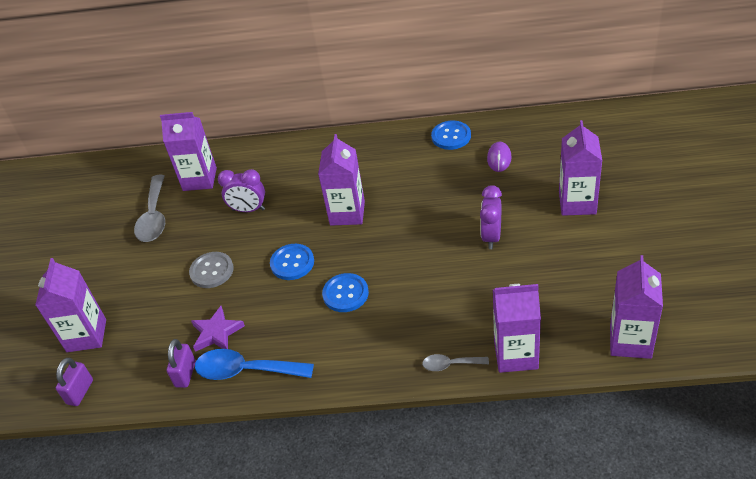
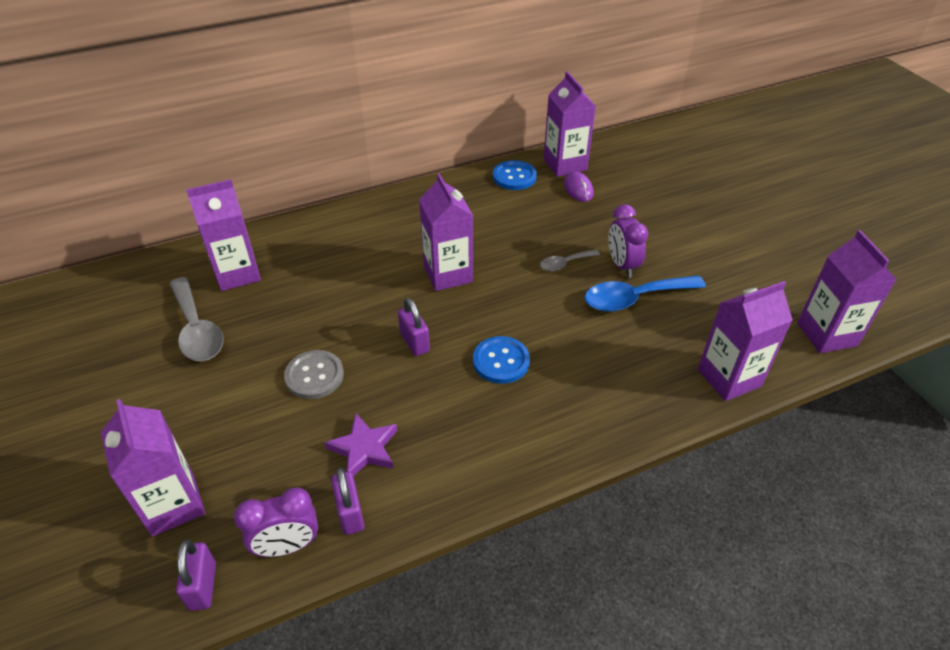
camera: 30 degrees left, 0 degrees up
(245, 370) = (430, 485): blue spoon -> blue spoon (634, 298)
(248, 209) = (323, 295): purple clock -> purple clock (287, 546)
(292, 263) = (414, 342): blue button -> purple padlock
(450, 364) = (669, 407): grey spoon -> grey spoon (564, 263)
(577, 203) = (683, 216): purple carton -> purple carton (565, 164)

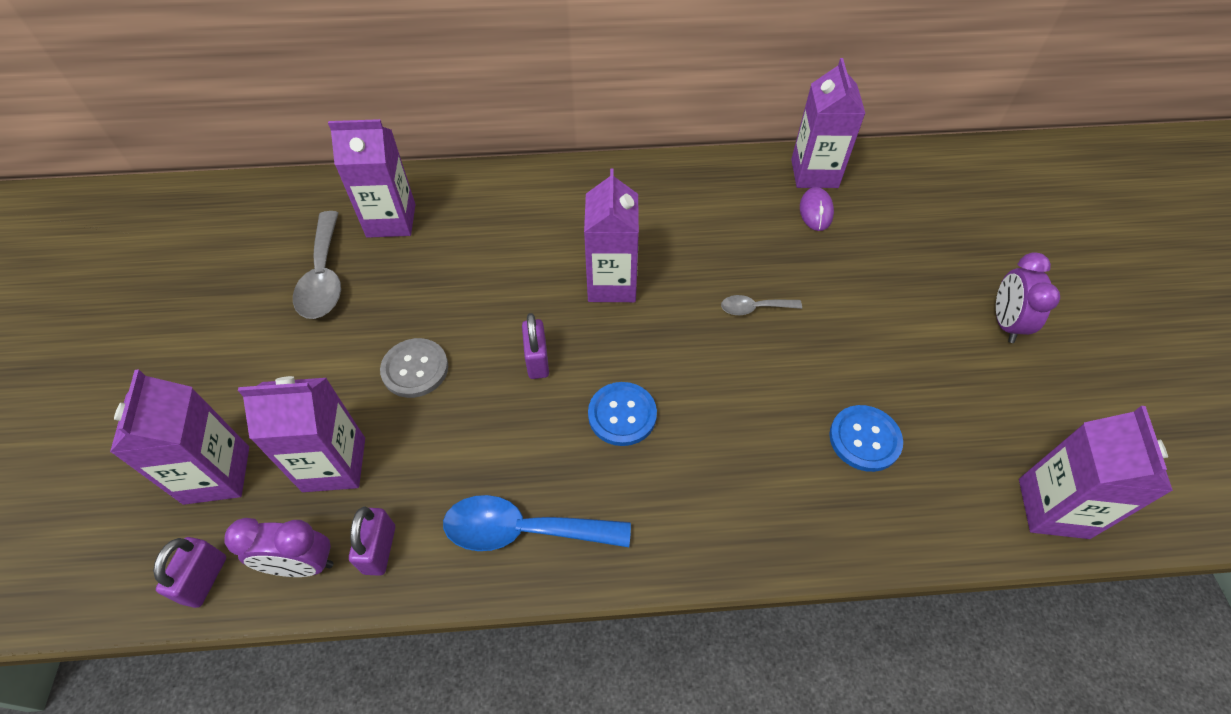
camera: 20 degrees right, 10 degrees up
(364, 448) = (427, 475): purple star -> none
(514, 177) = (745, 175): blue button -> blue button (864, 439)
(622, 265) = (824, 330): purple clock -> purple clock (1005, 323)
(634, 298) = (818, 380): blue spoon -> blue spoon (523, 530)
(729, 378) = (890, 527): purple carton -> purple carton (334, 464)

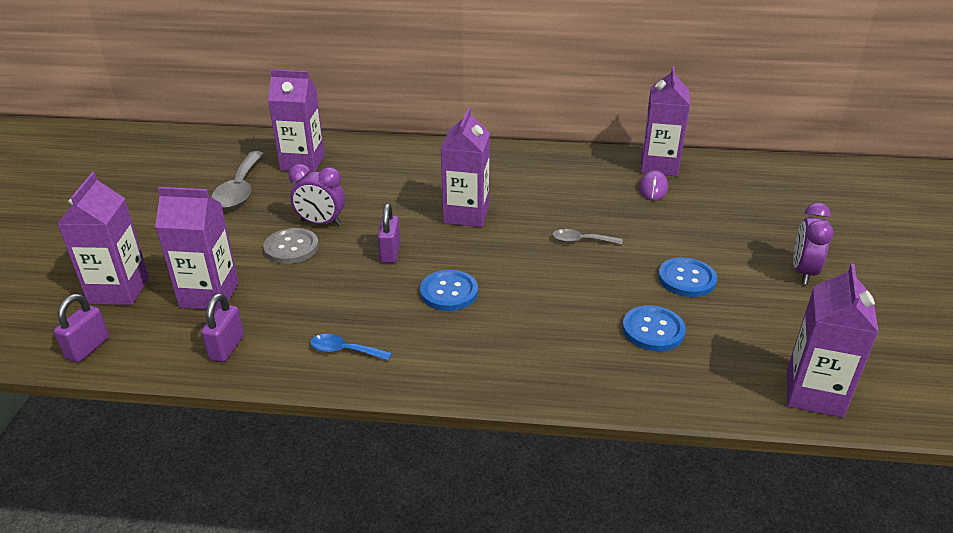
camera: 10 degrees right, 20 degrees down
(302, 564) = (164, 349): purple clock -> purple clock (321, 223)
(523, 530) = (344, 350): blue spoon -> blue spoon, size x0.54
(884, 353) = (686, 279): none -> blue button

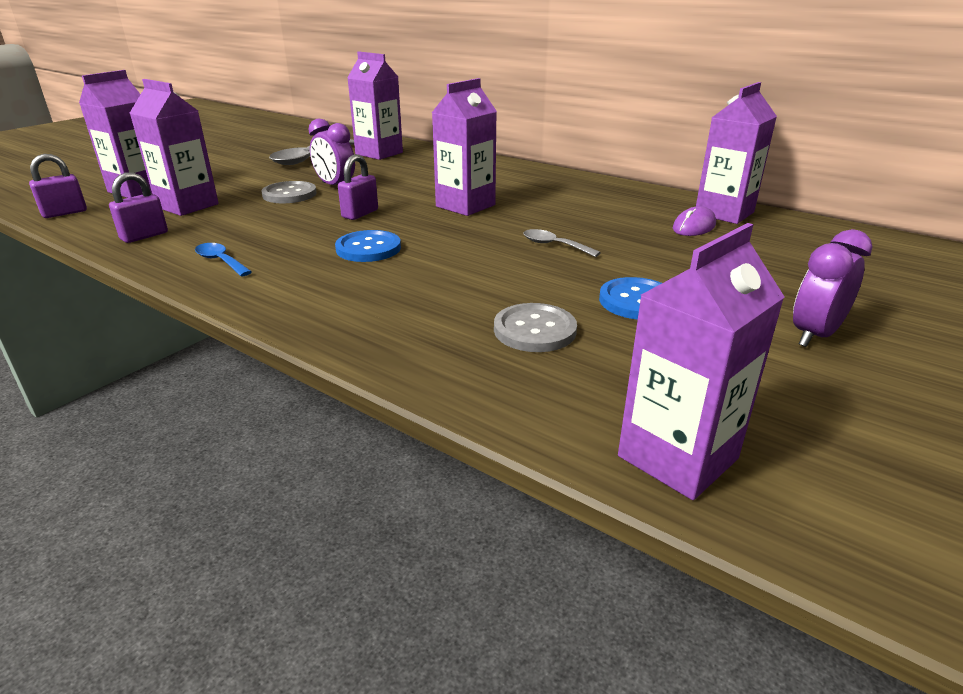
camera: 30 degrees right, 5 degrees down
(653, 330) = (534, 330): blue button -> grey button

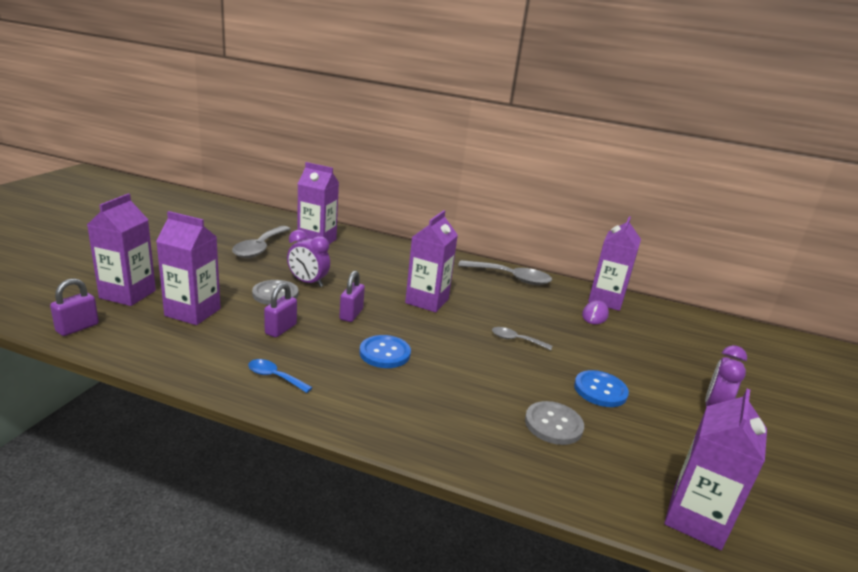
camera: 20 degrees left, 5 degrees down
(144, 236) = (182, 352): purple padlock -> purple padlock (281, 329)
(599, 188) = (511, 278): none -> grey spoon

